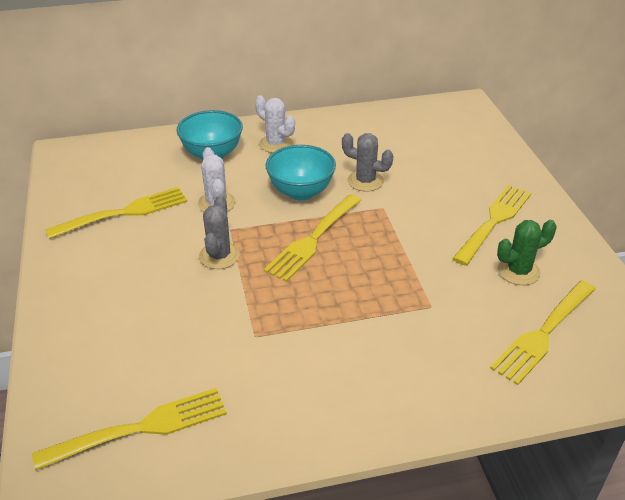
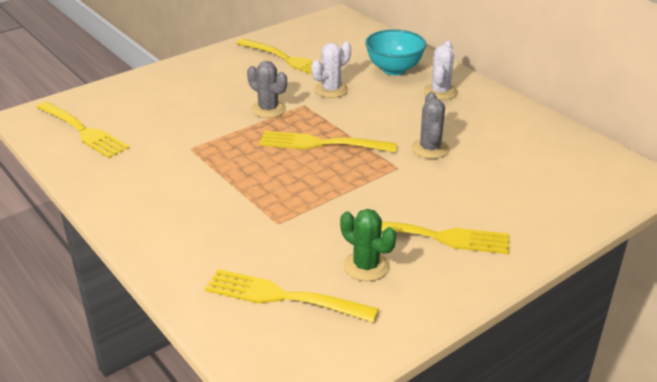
camera: 65 degrees right, 5 degrees down
(219, 256) = (268, 109): grey cactus -> grey cactus turned 60 degrees clockwise
(301, 192) = (381, 121): turquoise bowl -> none

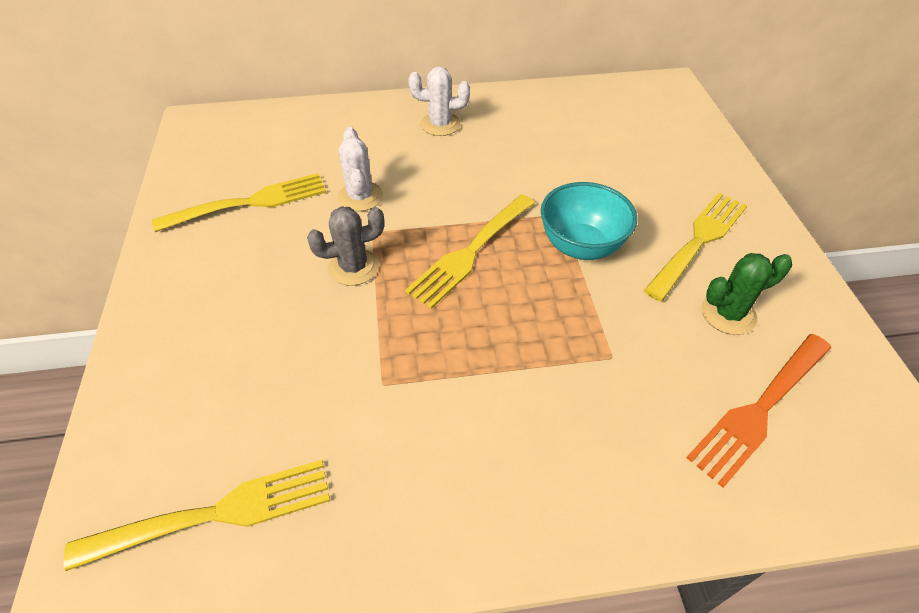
camera: 60 degrees left, 15 degrees up
(283, 297) = (759, 409): yellow fork -> orange fork
(394, 69) = (364, 134): turquoise bowl -> turquoise bowl (581, 246)
(430, 149) = (542, 178): grey cactus -> none
(440, 92) = (440, 124): white cactus -> white cactus turned 45 degrees counterclockwise

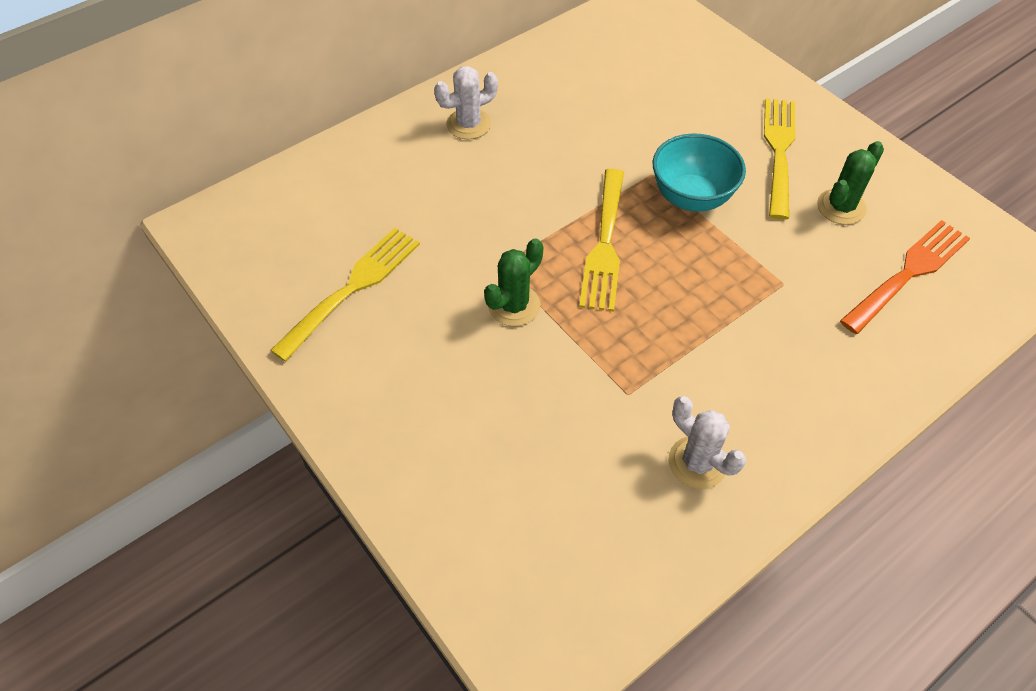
camera: 30 degrees left, 5 degrees up
(215, 514) = (588, 559): yellow fork -> none
(353, 267) = (514, 305): grey cactus -> green cactus
(360, 197) = (458, 234): white cactus -> white cactus (697, 462)
(759, 409) = (908, 273): orange fork -> orange fork turned 150 degrees counterclockwise

